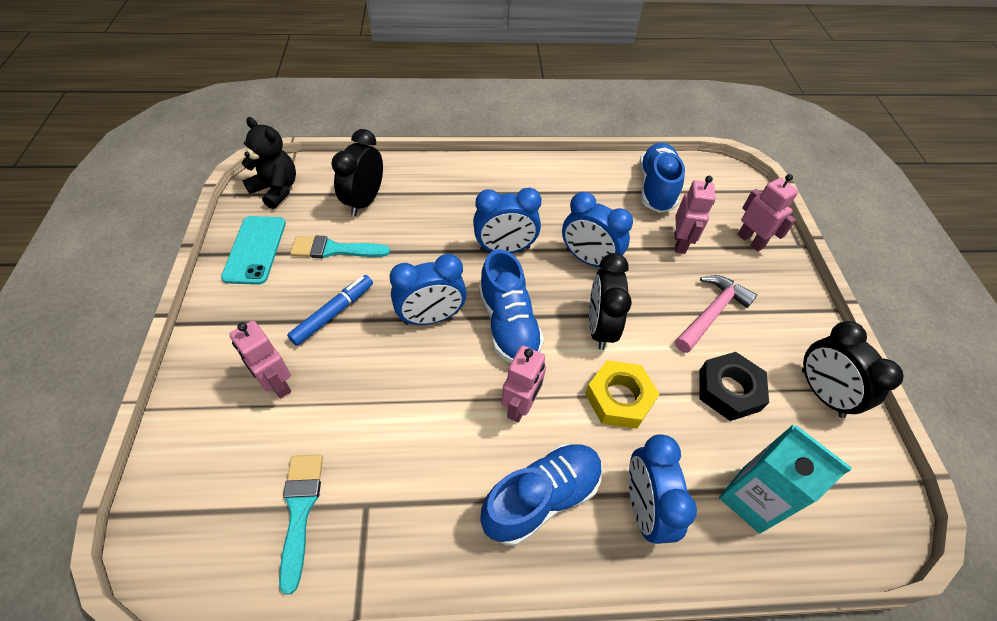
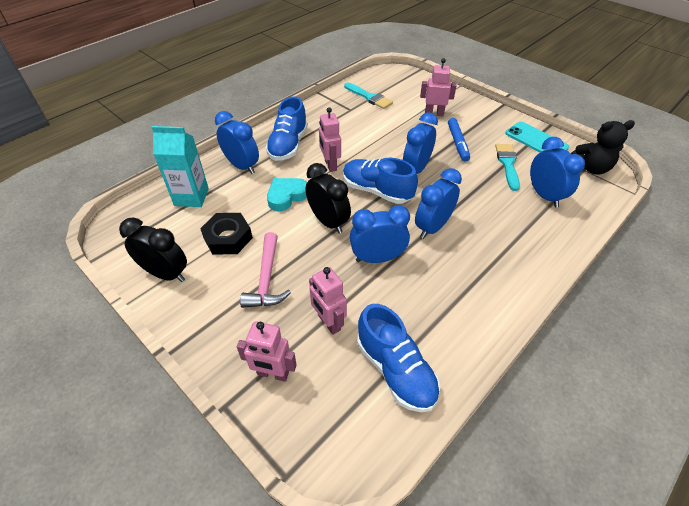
camera: 140 degrees right, 5 degrees down
(334, 249) = (507, 164): turquoise brush -> turquoise brush turned 45 degrees counterclockwise
(364, 201) = (544, 195): black clock -> blue clock
(619, 398) = (286, 196): yellow nut -> turquoise heart

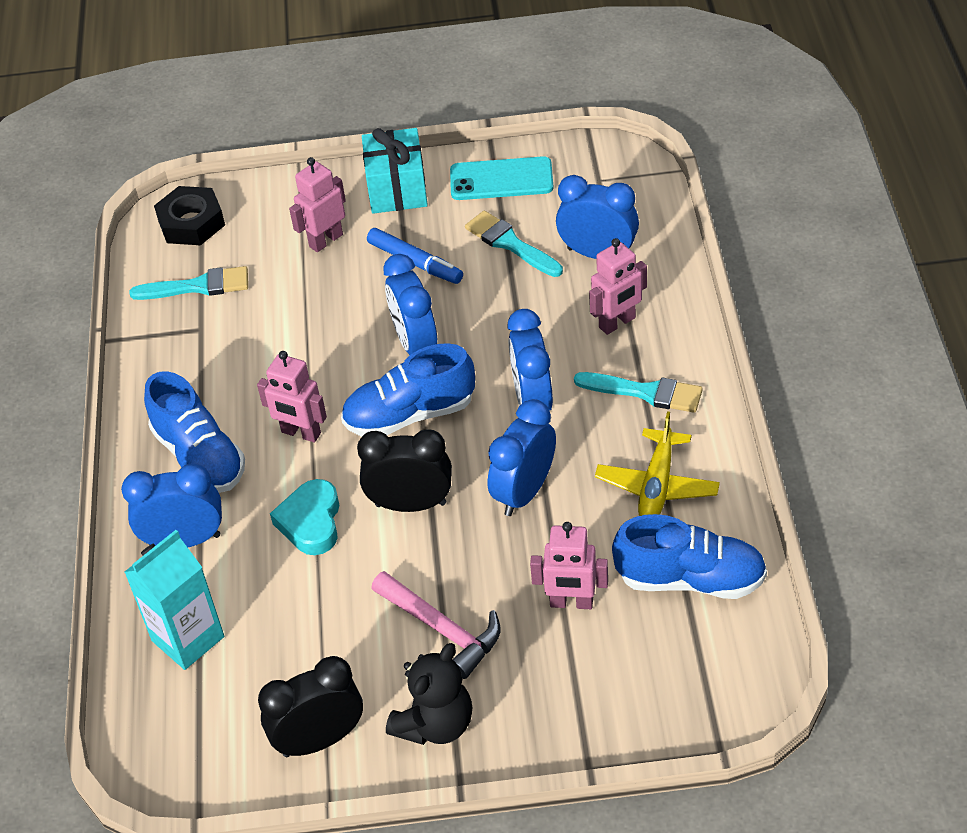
camera: 45 degrees left, 0 degrees up
(228, 238) = (323, 635): black nut -> black nut (191, 223)
(273, 374) = (589, 699): pink robot -> pink robot (617, 323)
(439, 311) = (657, 486): none -> yellow plane
(486, 116) = (397, 189): none -> turquoise gift
(490, 267) = (645, 392): none -> turquoise brush
(591, 168) = (604, 171): black teddy bear -> black teddy bear (435, 724)

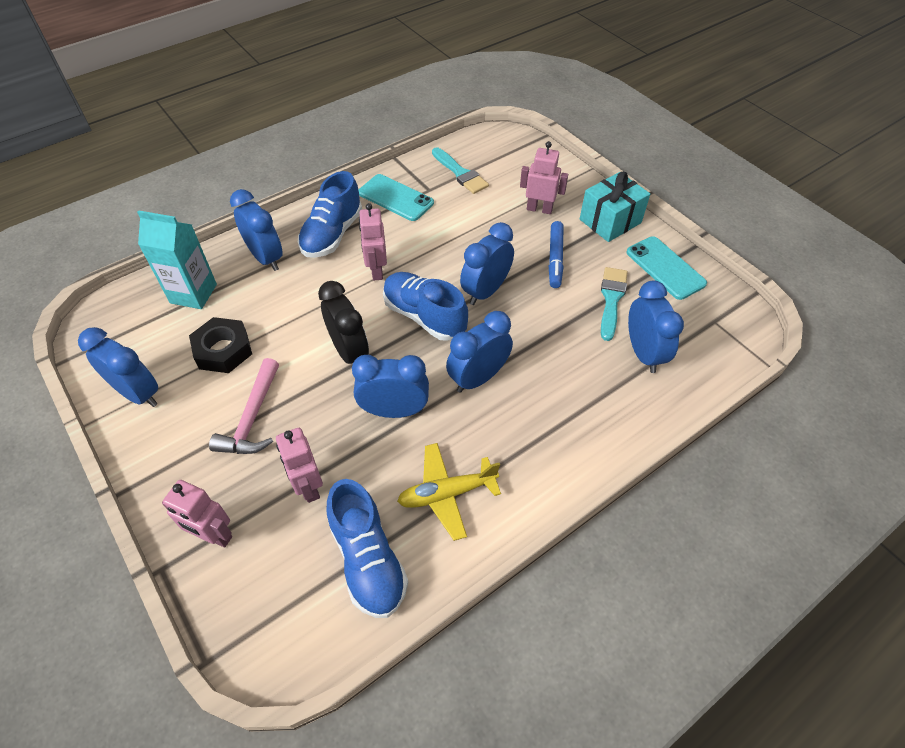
camera: 55 degrees right, 5 degrees up
(187, 368) = (395, 198): none -> turquoise phone
(191, 223) = (506, 148): black nut -> black nut (223, 350)
(311, 522) = (308, 308): turquoise heart -> none
(319, 740) = (138, 393): black clock -> blue clock
(435, 724) = (171, 451): black teddy bear -> none
(617, 323) = (586, 395): pink robot -> pink robot (213, 535)
(645, 392) = (532, 444): turquoise brush -> none

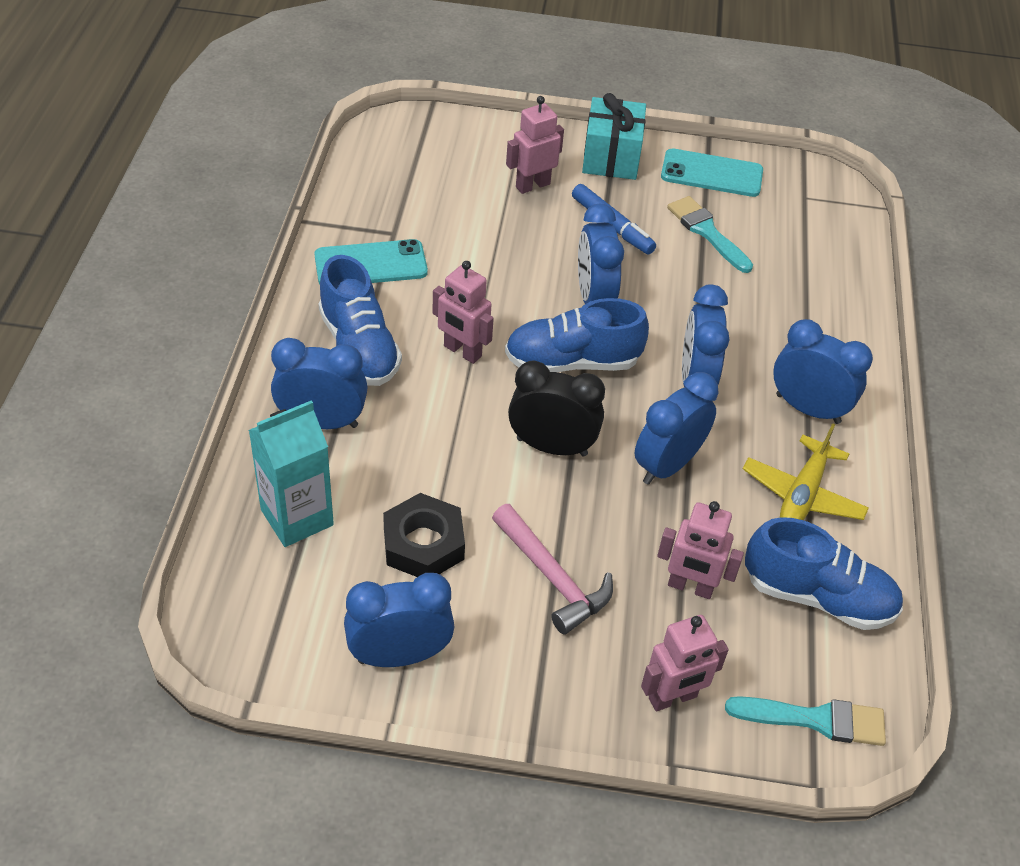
camera: 50 degrees left, 5 degrees down
(460, 173) = (402, 195): turquoise brush -> turquoise brush (815, 720)
(643, 353) = (789, 262): blue clock -> blue clock (808, 409)

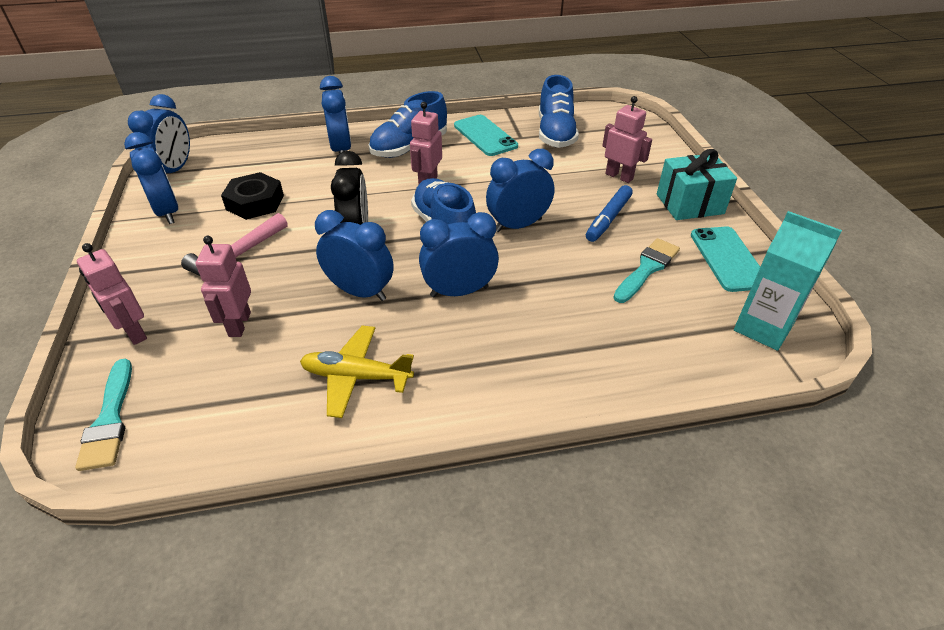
camera: 75 degrees right, 5 degrees down
(297, 517) = (265, 158): turquoise carton -> turquoise carton (763, 328)
(808, 409) = (464, 366): blue clock -> blue clock (174, 171)
(817, 596) = (241, 403): blue shoe -> blue shoe (555, 134)

